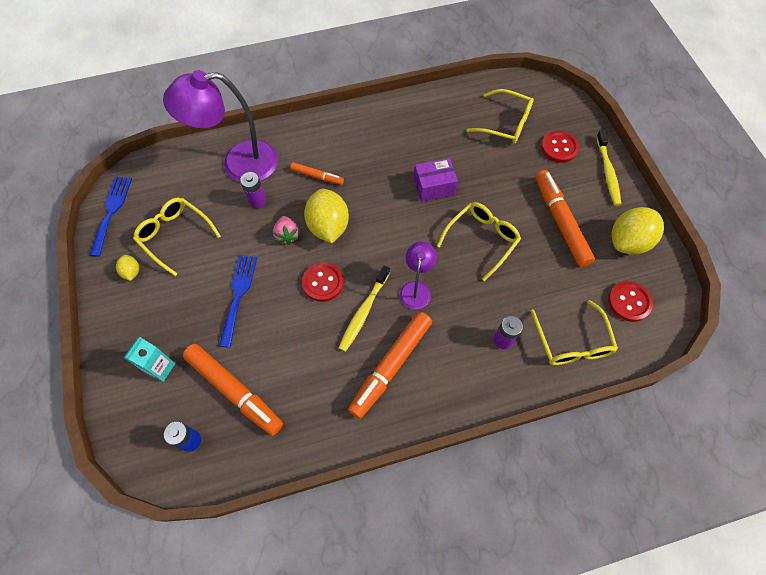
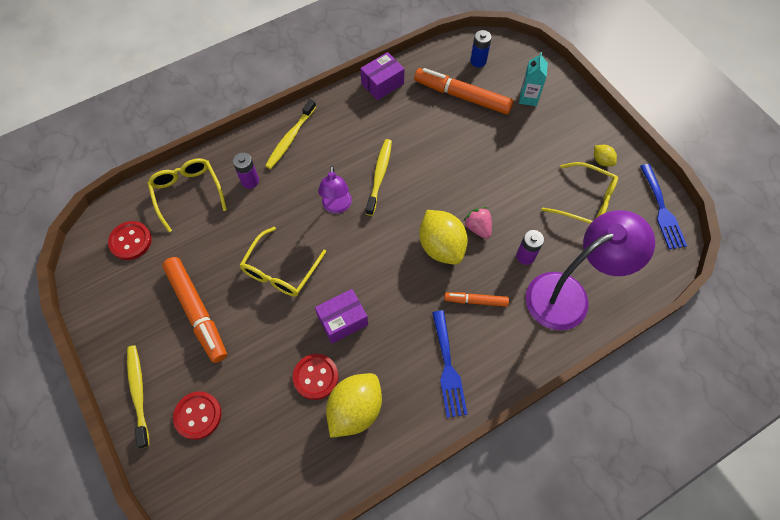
camera: 165 degrees right, 0 degrees up
(238, 295) = (496, 164): blue fork -> blue fork (448, 368)
(322, 436) = (382, 84): none -> purple box
(323, 283) = (425, 192): red button -> red button (316, 377)
(391, 366) = (343, 140): orange marker -> none
(451, 384) = (290, 138): none -> yellow toothbrush
(506, 123) = (268, 438): yellow glasses -> none
(628, 241) = (124, 306): yellow lemon -> yellow lemon (355, 409)

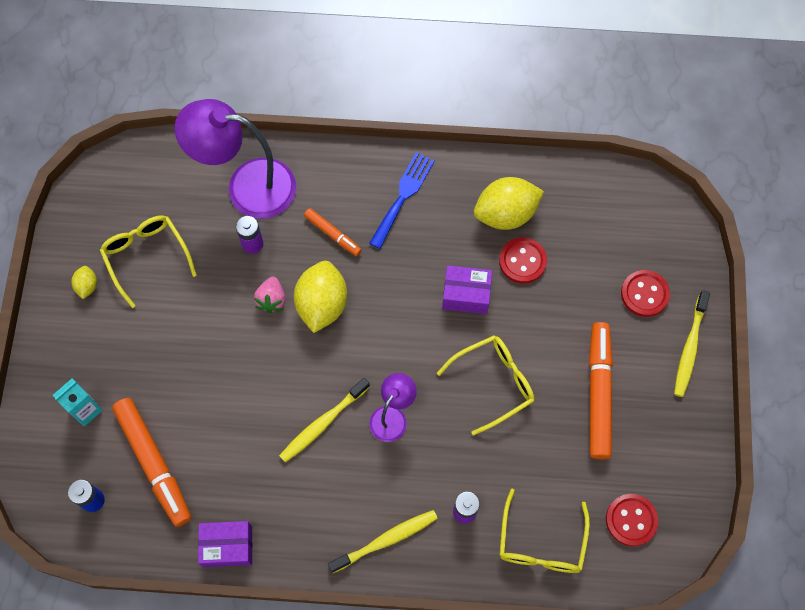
camera: 145 degrees left, 5 degrees up
(662, 210) = (86, 201): blue fork -> none

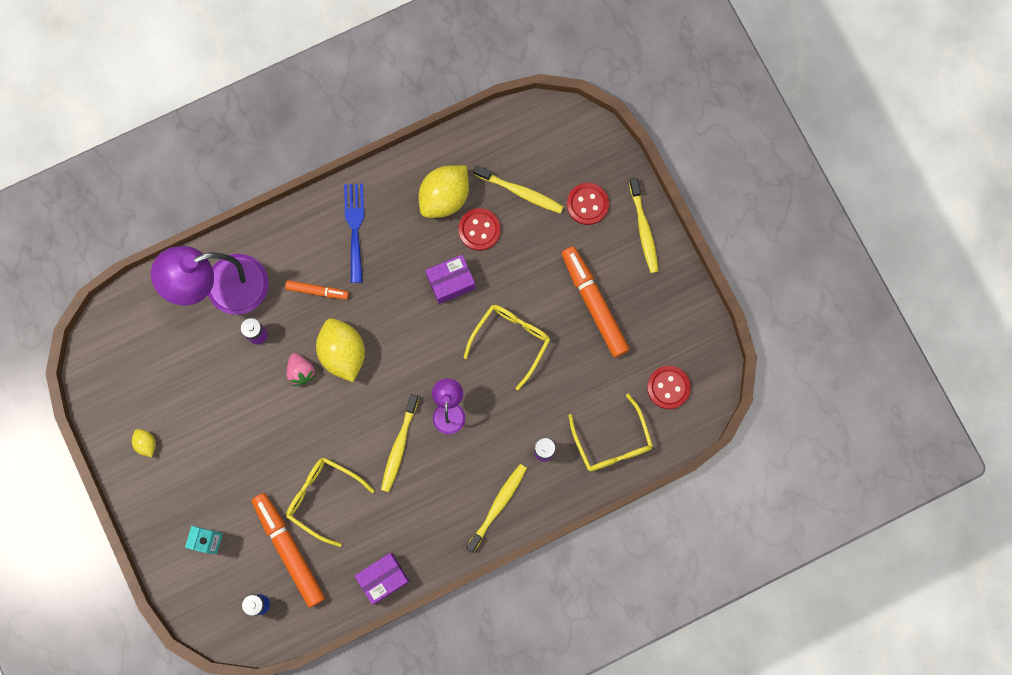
camera: 30 degrees left, 10 degrees up
(146, 257) = (179, 393): yellow glasses -> yellow glasses (323, 497)
(154, 463) = (289, 550): orange marker -> orange marker turned 150 degrees counterclockwise
(583, 247) = (520, 192): none -> yellow toothbrush

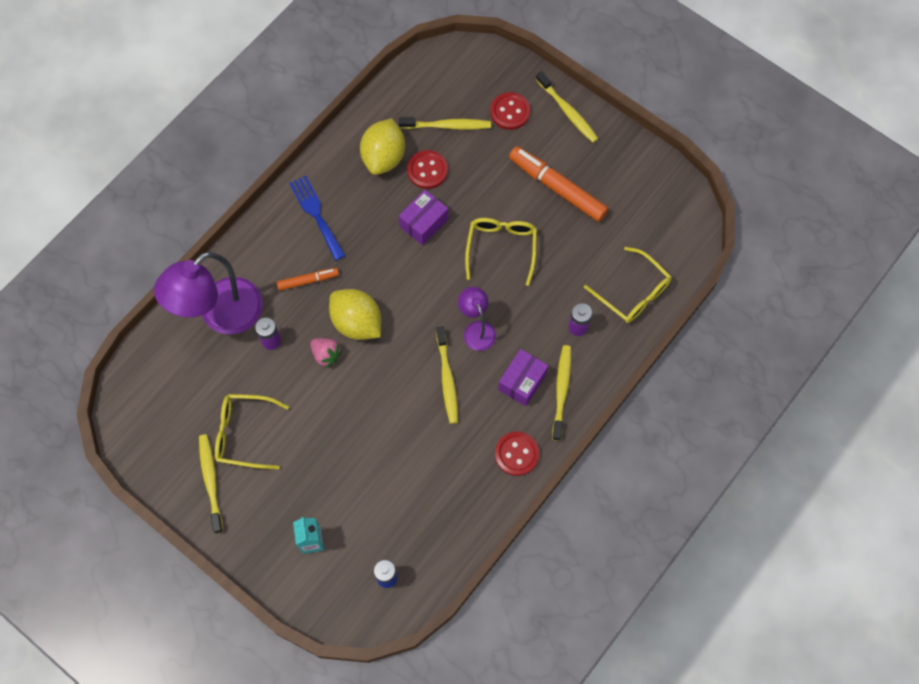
camera: 25 degrees left, 10 degrees down
(146, 444) = (211, 481): yellow lemon -> yellow toothbrush
(289, 550) = (390, 515): orange marker -> none
(323, 497) = (400, 455): yellow glasses -> yellow glasses (244, 434)
(383, 578) = (490, 501): purple box -> purple box (522, 381)
(668, 387) = (657, 227): red button -> red button (516, 454)

